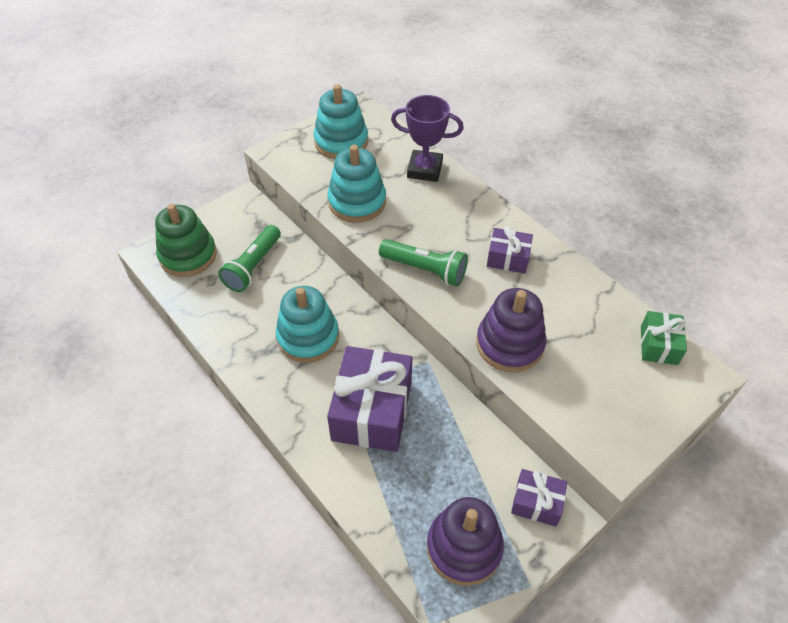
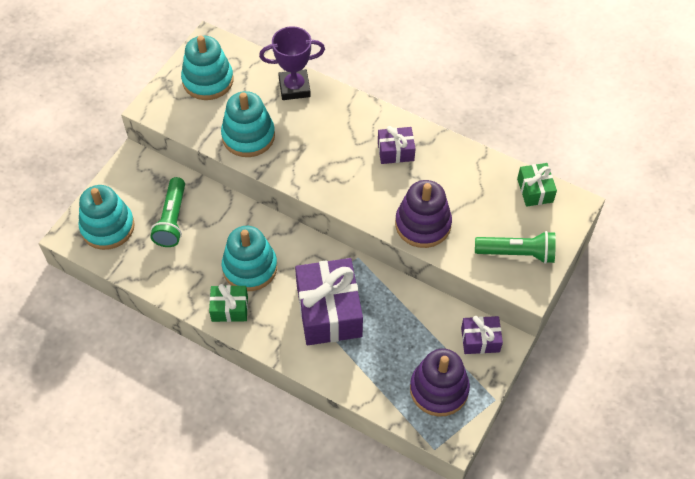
camera: 20 degrees left, 5 degrees up
(188, 255) = (107, 227): green stacking toy -> turquoise stacking toy
(267, 373) = (229, 308): none -> green gift
(425, 269) = (332, 181): green flashlight -> green flashlight (517, 253)

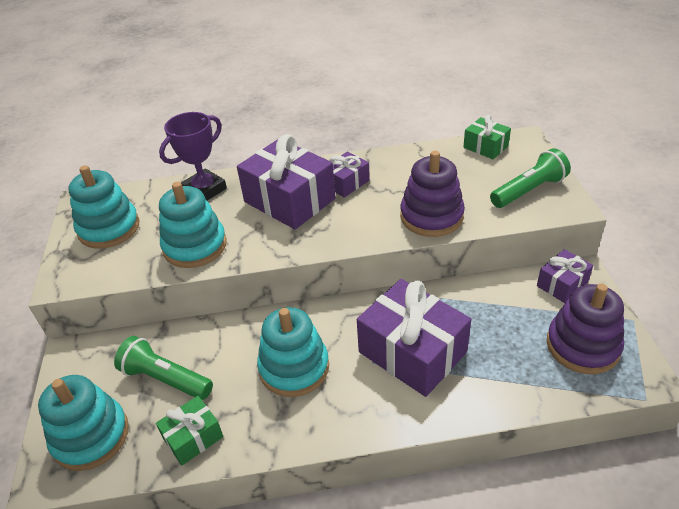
camera: 35 degrees left, 15 degrees down
(172, 219) = (166, 379): green flashlight -> green flashlight turned 150 degrees clockwise
(229, 308) = (311, 420): green gift -> green gift (193, 437)
(342, 139) = (289, 200): none -> purple gift

